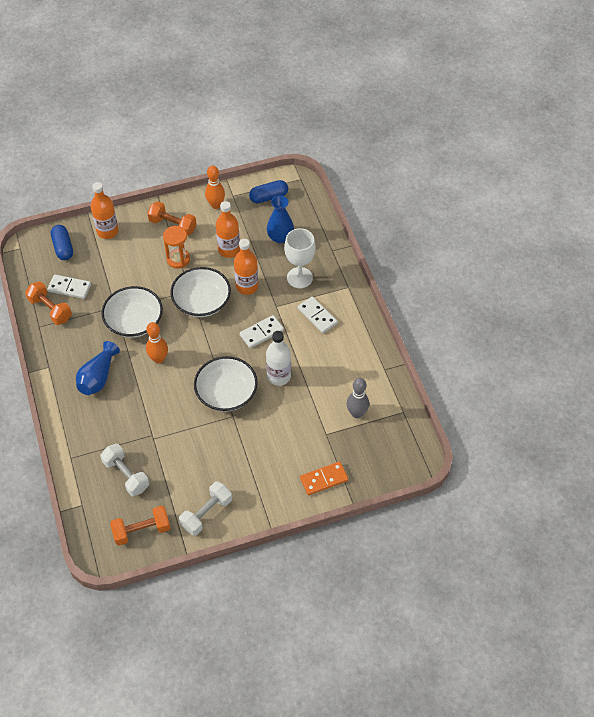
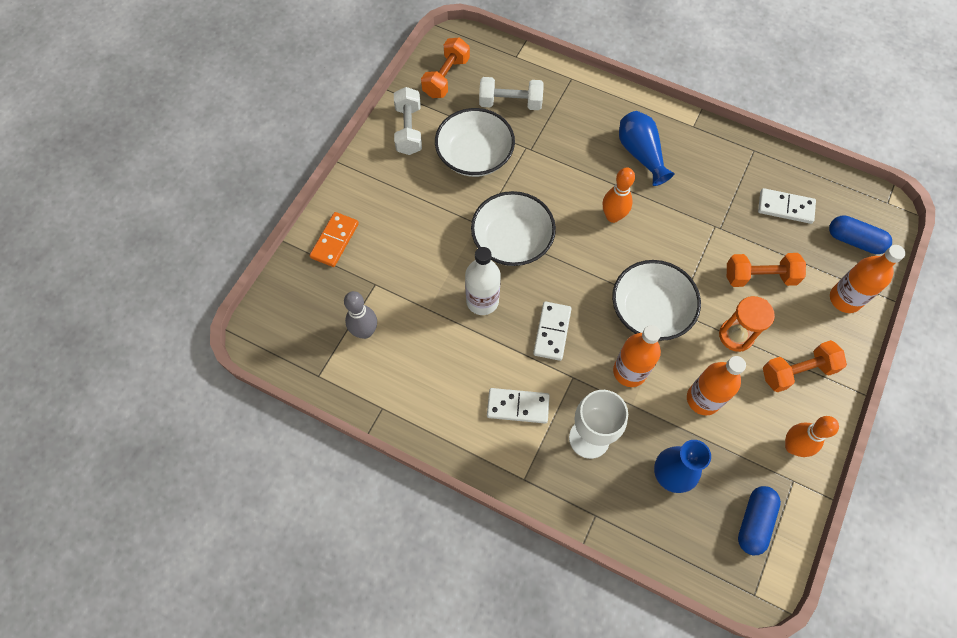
camera: 135 degrees right, 10 degrees up
(50, 309) = (769, 173): orange dumbbell -> orange dumbbell (759, 277)
(69, 288) = (785, 207): white domino -> white domino turned 45 degrees clockwise
(134, 321) = (683, 230): white bowl -> white bowl (474, 155)

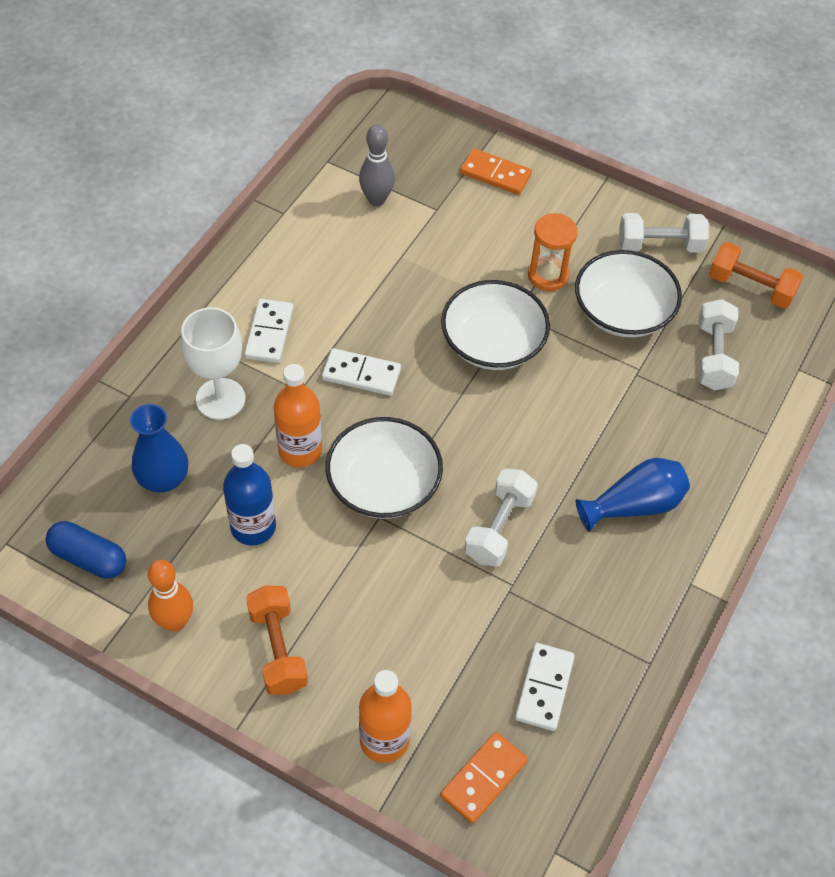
camera: 90 degrees right, 10 degrees down
(482, 301) = (408, 308): white bottle -> none
(613, 216) = (528, 458): orange bowling pin -> none
(672, 234) = (499, 527): none -> white dumbbell
(703, 399) = (253, 527): orange bottle -> blue bottle
(736, 335) = (338, 581): orange hourglass -> orange hourglass (548, 275)
(759, 277) = (426, 629): orange dumbbell -> none
(854, 241) = (484, 779): blue capsule -> orange domino

